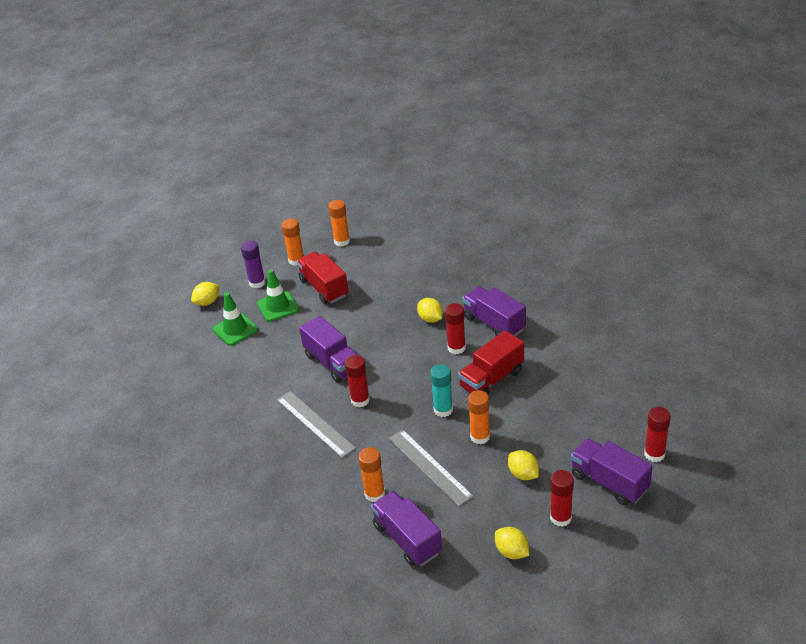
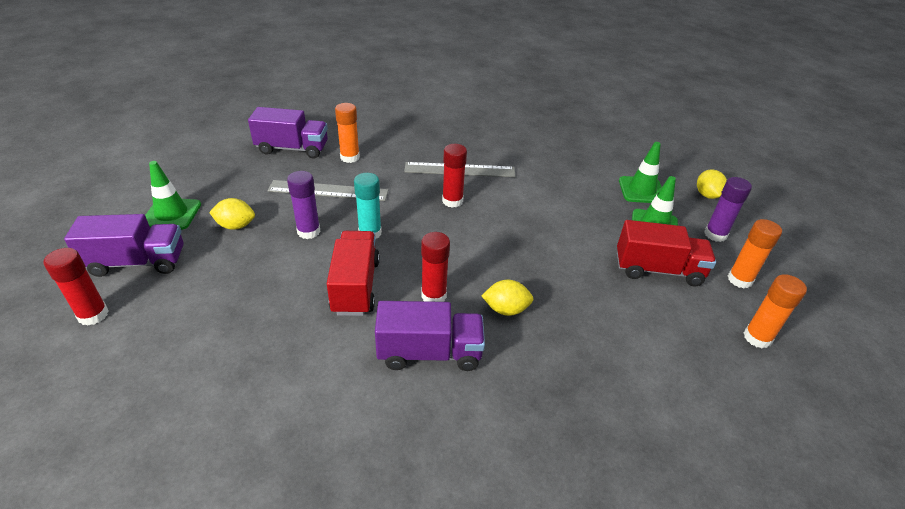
camera: 125 degrees right, 0 degrees up
(332, 362) = (523, 213): purple truck -> none
(480, 437) = (308, 231): orange glue stick -> purple glue stick
(512, 552) = (200, 177): yellow lemon -> none
(560, 518) = (171, 214): red glue stick -> green traffic cone

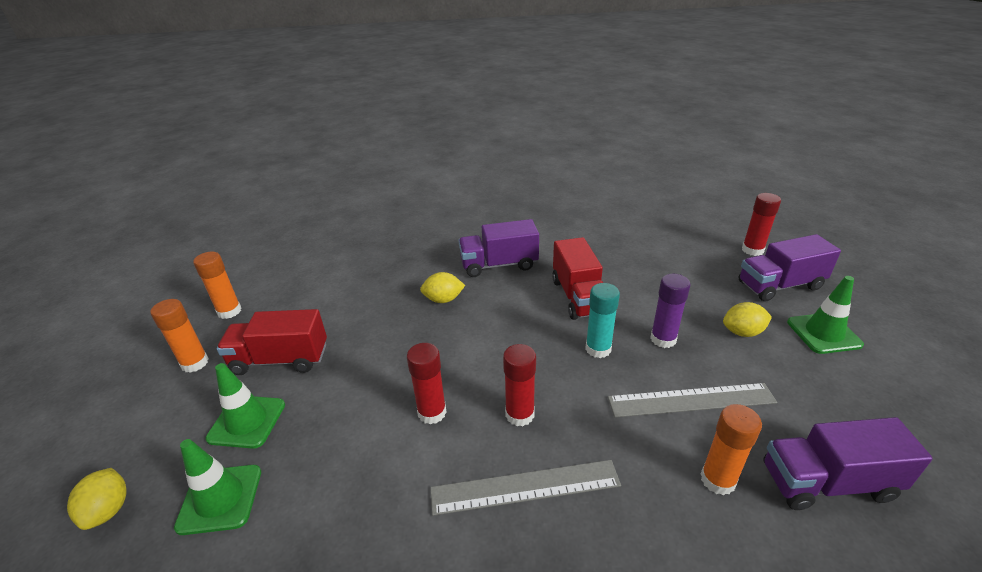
camera: 175 degrees right, 5 degrees down
(434, 295) = (508, 300): red glue stick -> red glue stick (432, 412)
(715, 235) = (169, 423): purple glue stick -> none

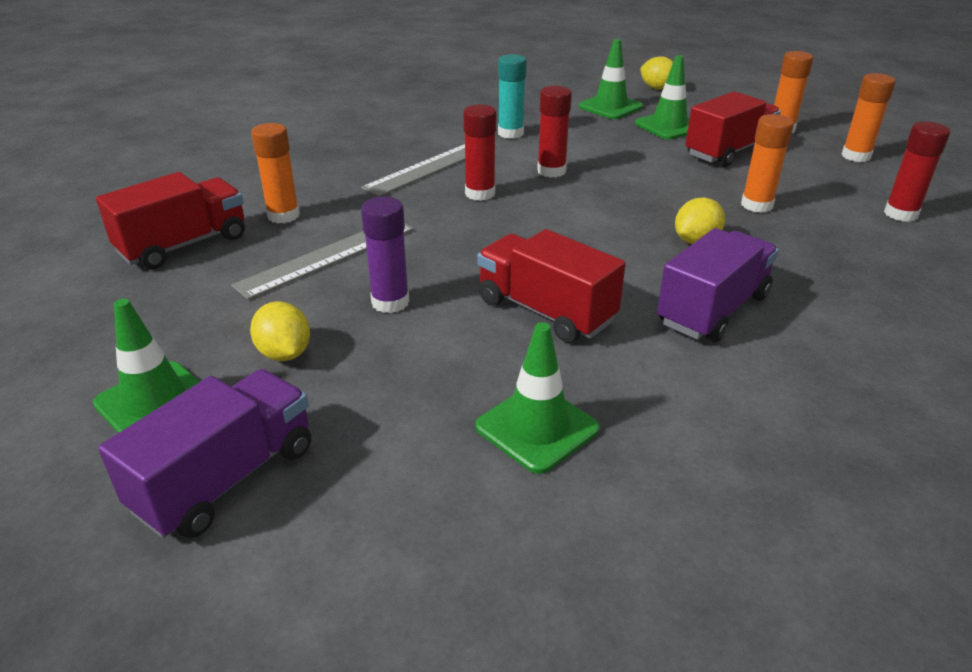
camera: 140 degrees right, 0 degrees up
(366, 306) = (756, 205): none -> orange glue stick
(598, 349) = (459, 263): turquoise glue stick -> turquoise glue stick (510, 133)
(633, 255) = (537, 428): none -> green traffic cone
(742, 332) = (284, 353): yellow lemon -> yellow lemon turned 75 degrees counterclockwise
(752, 250) = (296, 572): red glue stick -> red glue stick (900, 214)
(827, 482) = (184, 245): purple truck -> red truck

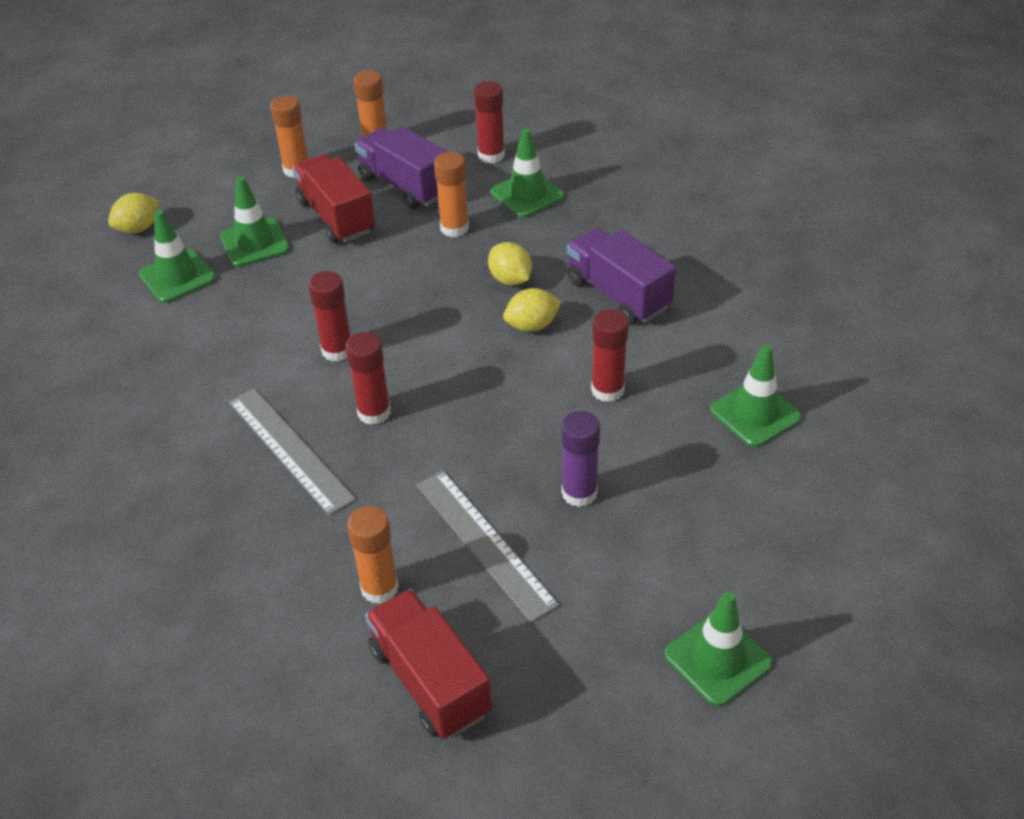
camera: 80 degrees left, 10 degrees up
(226, 478) = (810, 595): purple truck -> purple truck (405, 186)
(284, 353) = (653, 569): yellow lemon -> yellow lemon (532, 325)
(510, 133) = (220, 371): turquoise glue stick -> none
(545, 311) = (607, 390): red truck -> red glue stick
(850, 240) = (527, 194): none -> green traffic cone

